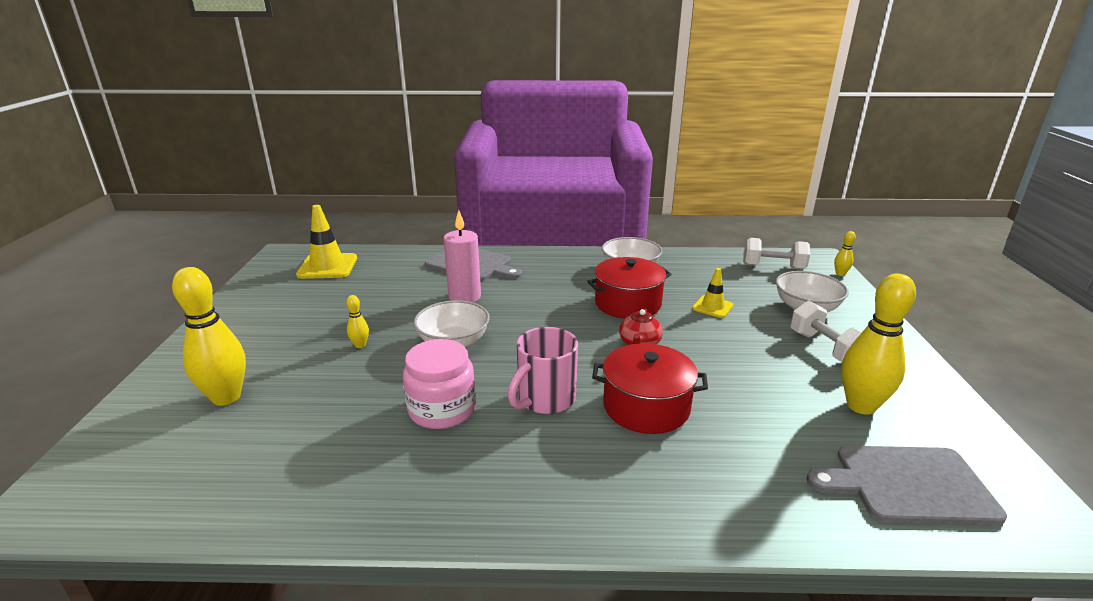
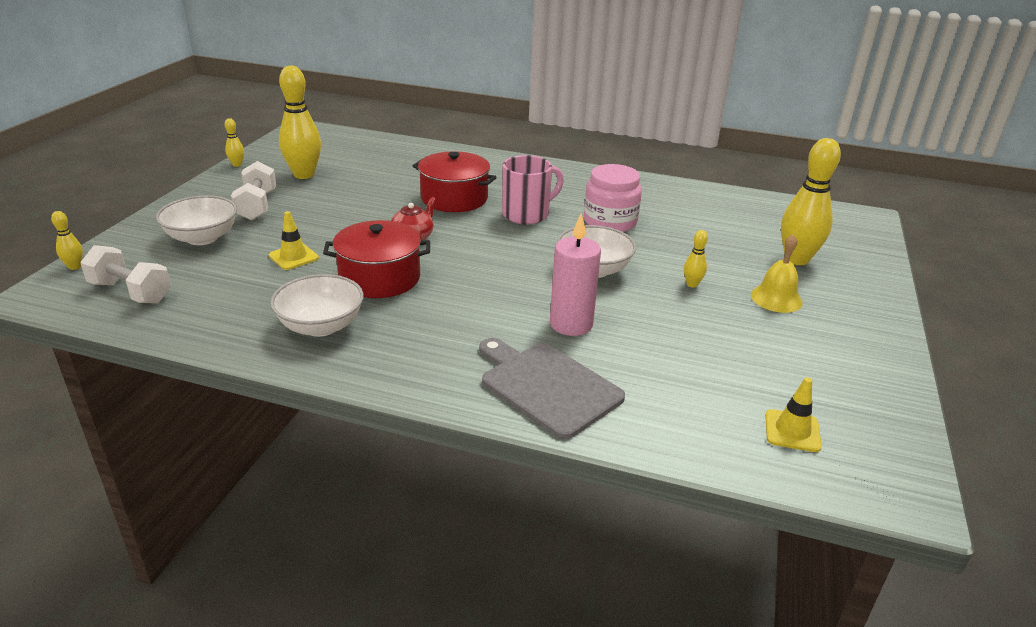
camera: 165 degrees left, 5 degrees up
(283, 346) = (776, 298): none -> yellow bell
(327, 266) = (792, 431): yellow traffic cone -> yellow traffic cone, size x0.58
(908, 485) = (345, 148): grey cutting board -> none
(960, 404) = (237, 165): none -> yellow bowling pin

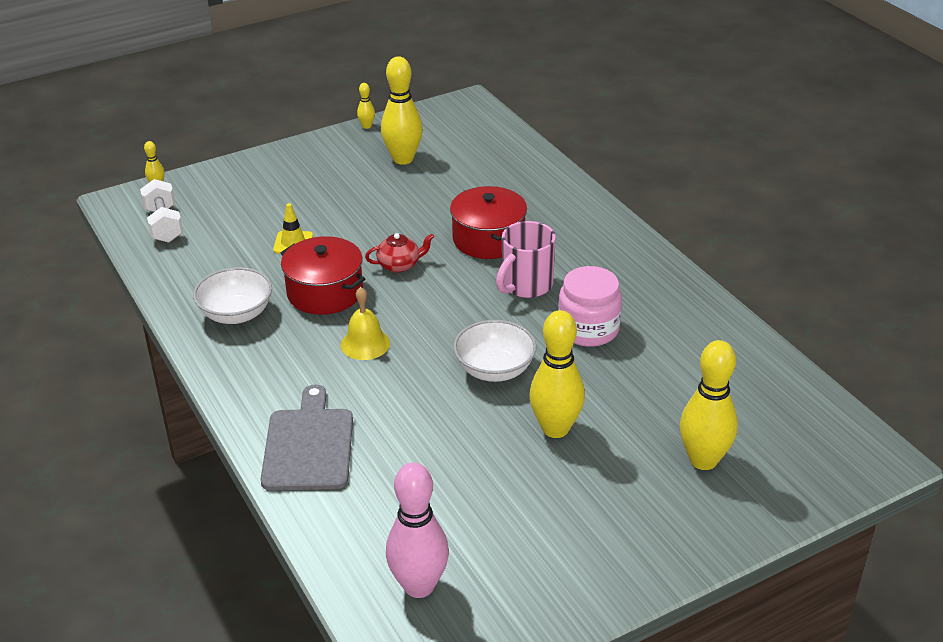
camera: 45 degrees right, 5 degrees up
(202, 238) = (257, 195): white bowl -> none
(257, 206) = (328, 179): white dumbbell -> none
(527, 214) = (526, 285): pink mug -> pink mug turned 120 degrees clockwise
(571, 324) = (399, 408): pink candle -> none
(692, 284) = (555, 429): yellow bowling pin -> yellow bowling pin, size x2.23
(776, 298) = (608, 484): yellow bell -> yellow bell (365, 344)
(792, 431) = (419, 586): yellow traffic cone -> pink bowling pin

